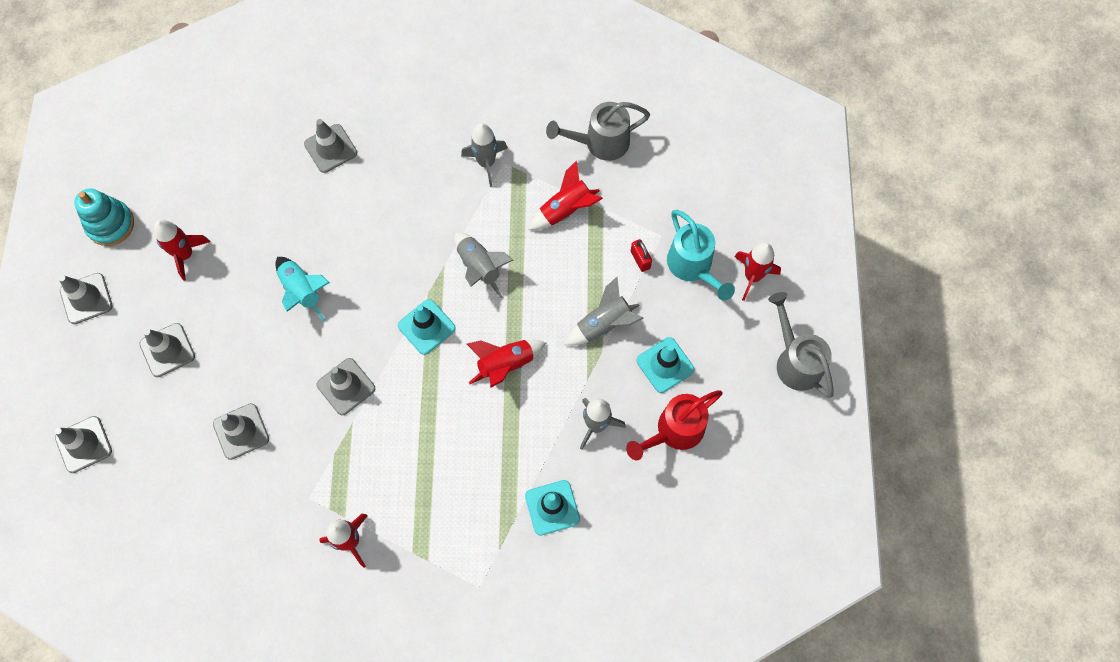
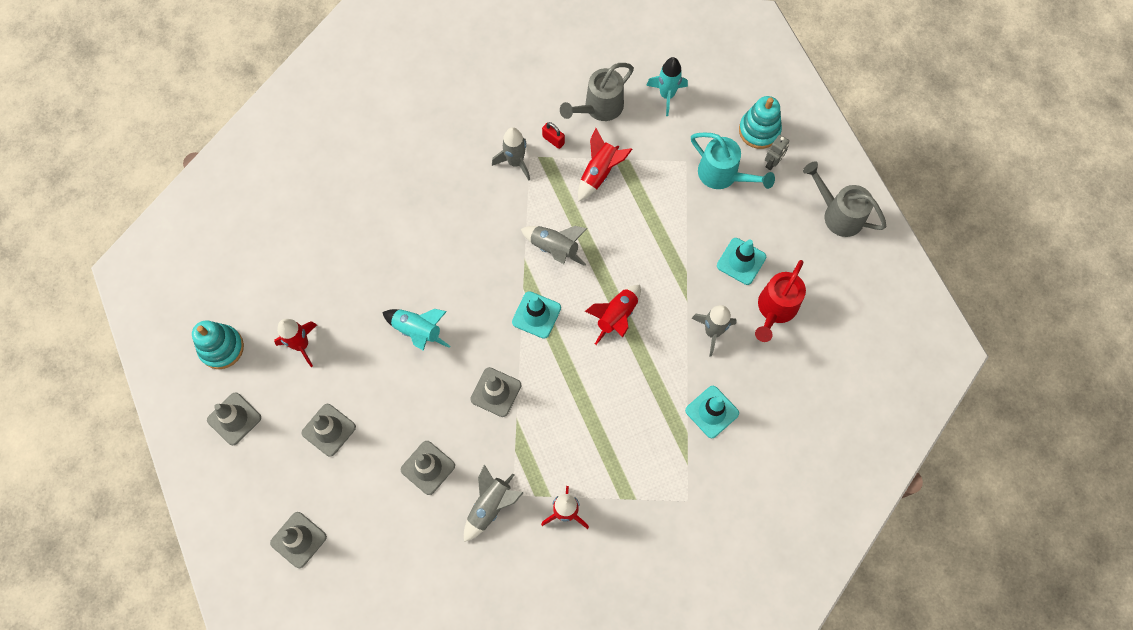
camera: 25 degrees left, 0 degrees up
(330, 148) = (379, 205): grey traffic cone -> none
(604, 324) = (677, 250): grey rocket -> grey rocket (490, 506)
(640, 259) = (679, 187): red padlock -> red padlock (553, 140)
(677, 159) = (667, 95): none -> turquoise rocket
(752, 276) = (772, 163): red rocket -> grey robot
(756, 236) = (759, 130): none -> turquoise stacking toy

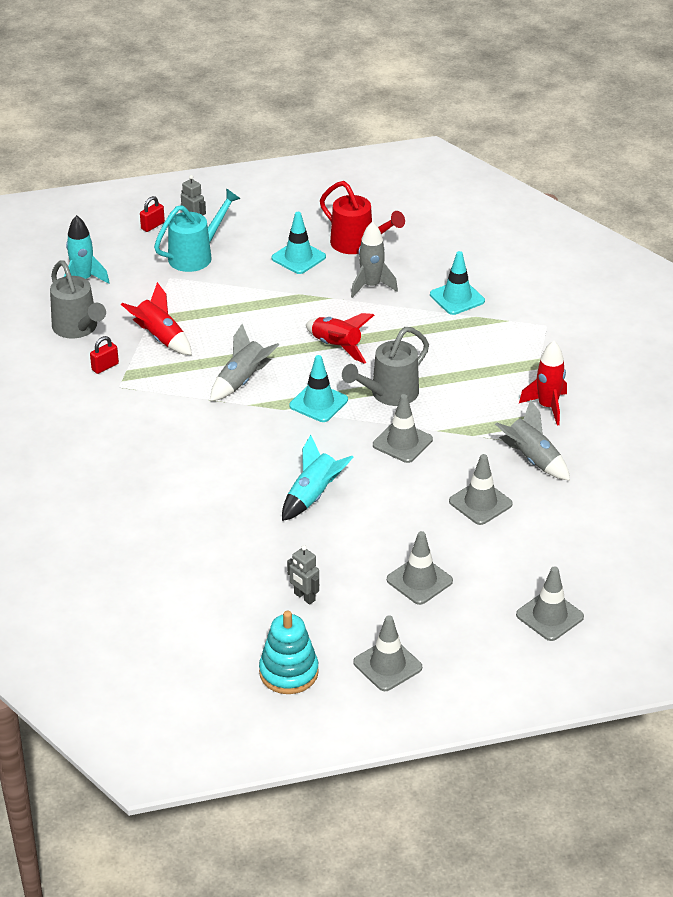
camera: 80 degrees left, 30 degrees down
(301, 345) = (304, 597): red rocket -> grey robot
(515, 162) = (122, 398): grey rocket -> none
(759, 130) = (152, 226): turquoise stacking toy -> red padlock
(838, 214) = (266, 192): grey watering can -> grey watering can (389, 394)

